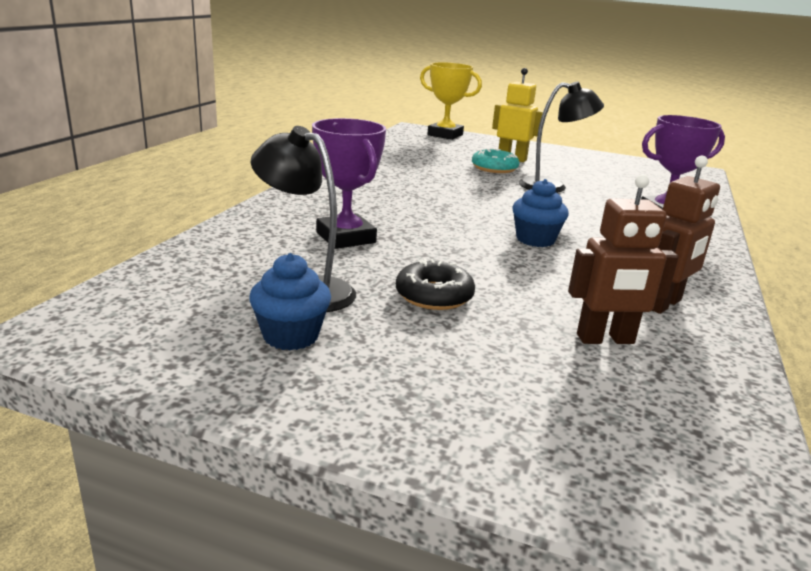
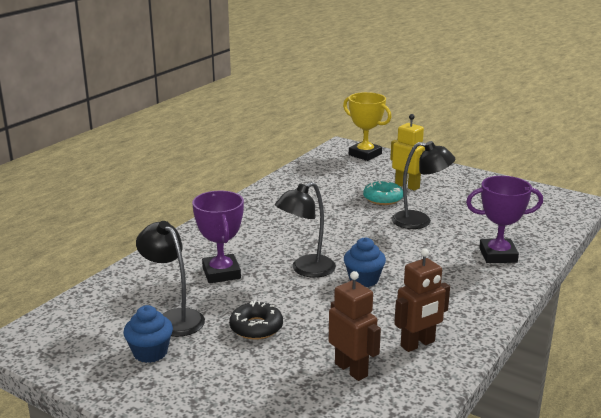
camera: 15 degrees right, 0 degrees up
(456, 232) = (306, 270): none -> black lamp
(605, 339) = (351, 370): brown robot -> brown robot turned 135 degrees counterclockwise

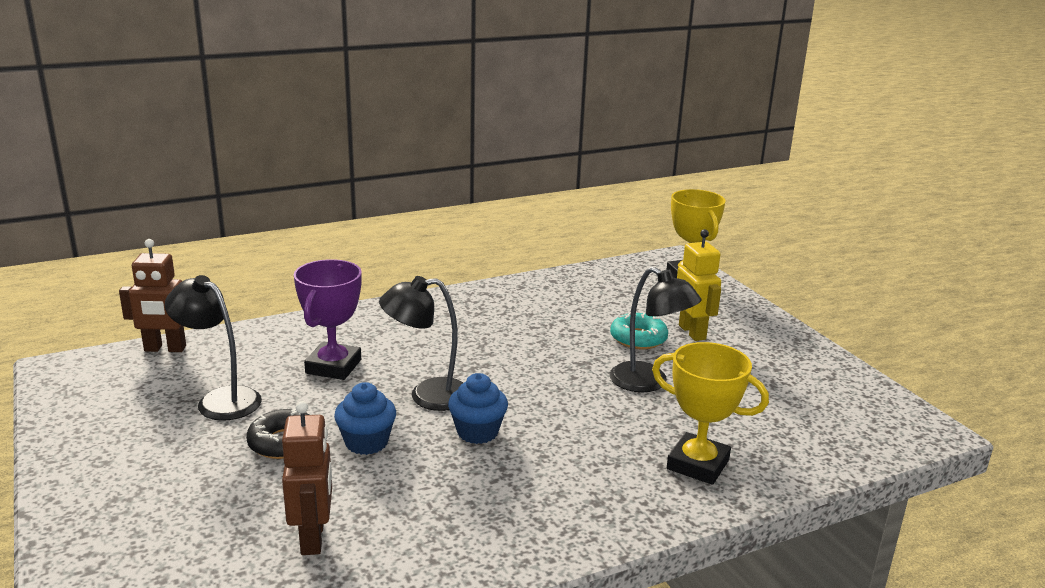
camera: 30 degrees right, 0 degrees up
(150, 352) = (149, 428): blue cupcake -> blue cupcake (366, 442)
(174, 318) = (220, 399): black lamp -> black lamp turned 45 degrees counterclockwise
(418, 344) = (432, 540): brown robot -> brown robot (165, 349)
(498, 255) = (698, 464): purple trophy -> yellow trophy

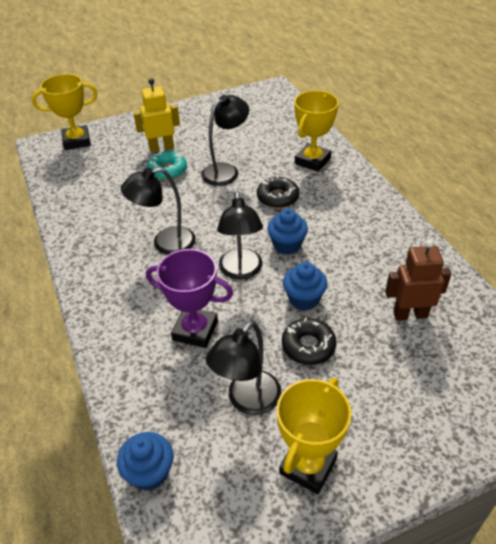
camera: 85 degrees left, 20 degrees up
(118, 435) = (308, 466): none -> yellow trophy
(165, 349) = (149, 472): brown robot -> blue cupcake
(485, 343) = (165, 243): none -> black lamp
(589, 427) = (277, 197): none -> black donut

